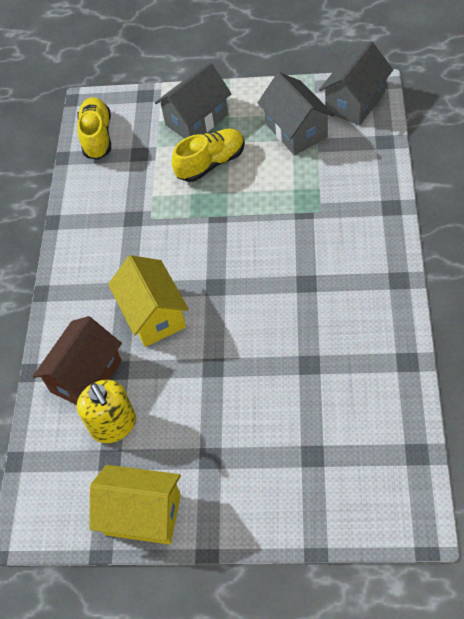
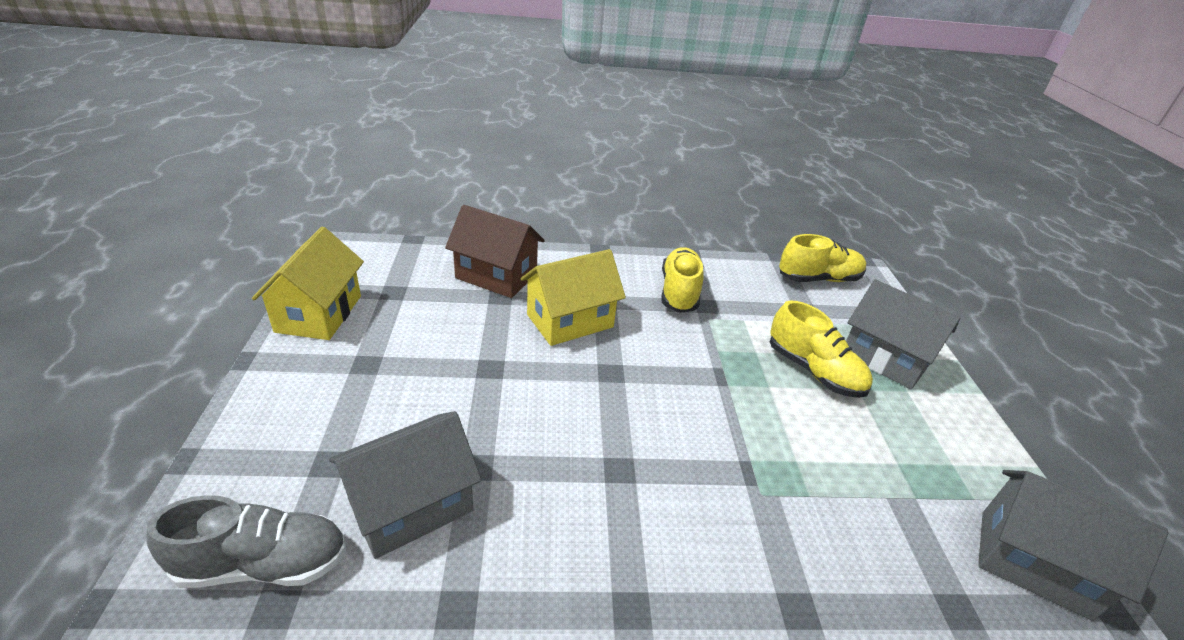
camera: 75 degrees right, 20 degrees down
(114, 235) = (679, 292): none -> yellow shoe
(114, 425) = (433, 294): yellow soap dispenser -> none
(296, 130) = (919, 469): grey house -> grey house (411, 506)
(391, 470) = (263, 564): none -> grey shoe

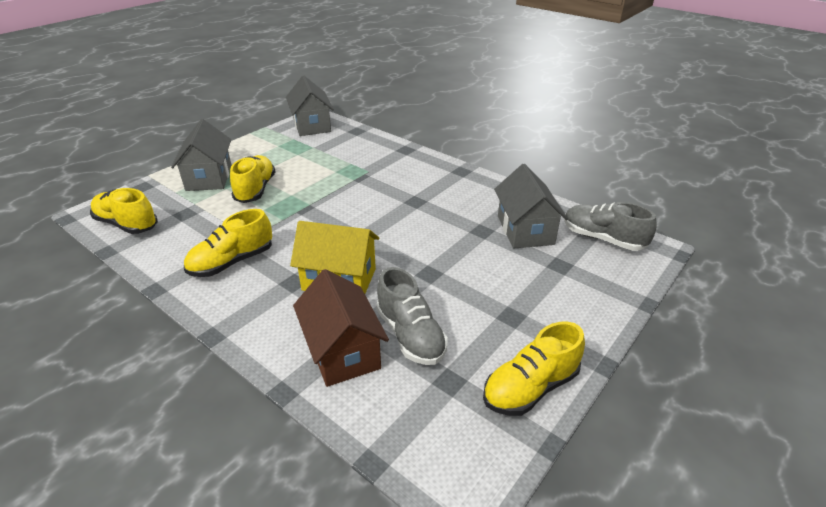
camera: 135 degrees left, 0 degrees up
(319, 313) = (530, 387): yellow house -> yellow shoe
(411, 506) = (525, 230): grey house -> grey house turned 75 degrees clockwise
(454, 307) = (410, 335): none -> grey shoe

